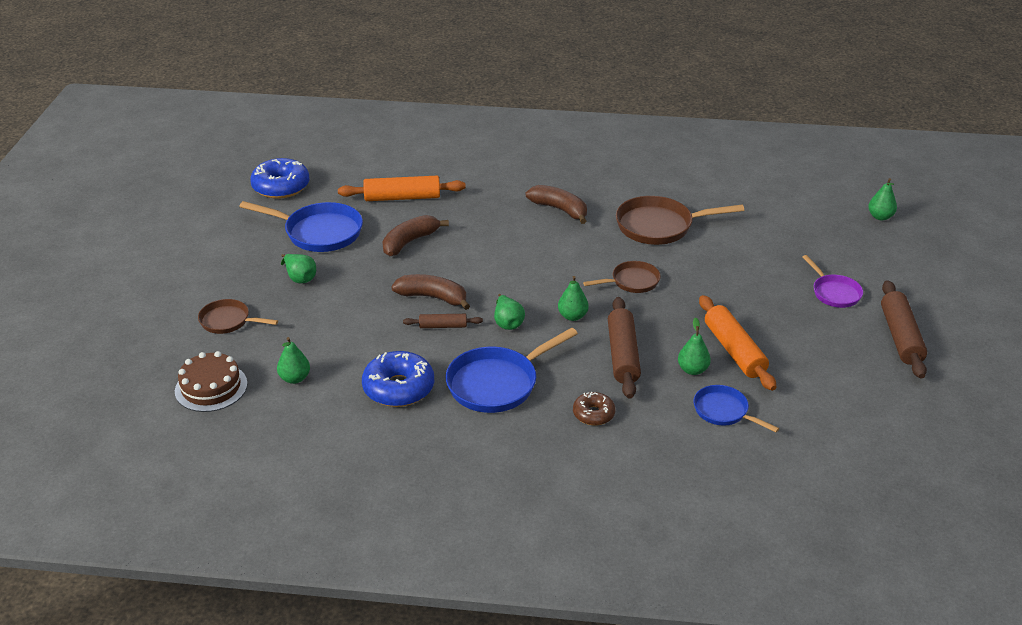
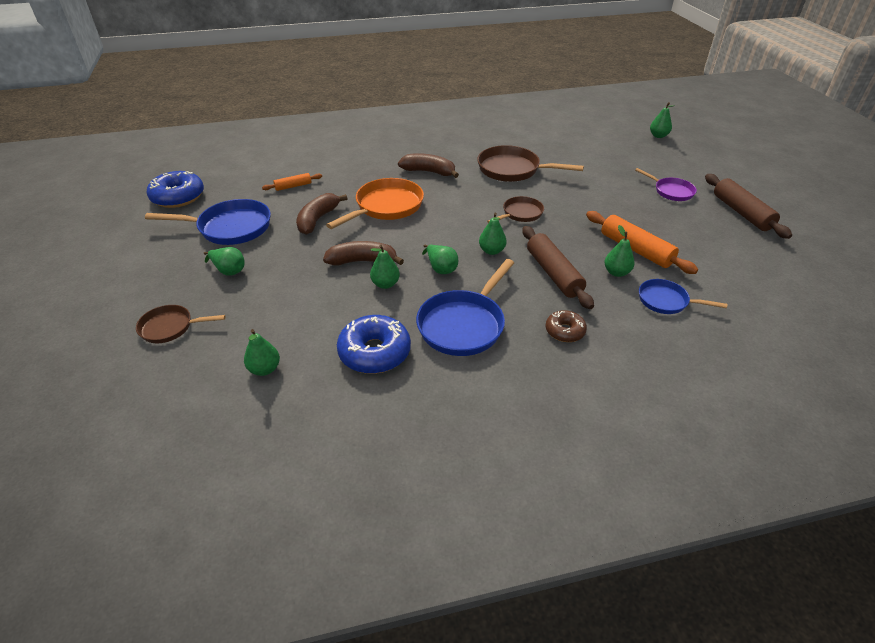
camera: 20 degrees left, 5 degrees up
(211, 387) = (176, 402): brown cake -> none
(402, 197) = (293, 186): orange rolling pin -> orange rolling pin, size x0.54
(443, 326) = (385, 284): brown rolling pin -> green pear
(489, 242) = (386, 207): none -> orange pan
(659, 226) = (512, 170): brown pan -> brown pan turned 45 degrees clockwise

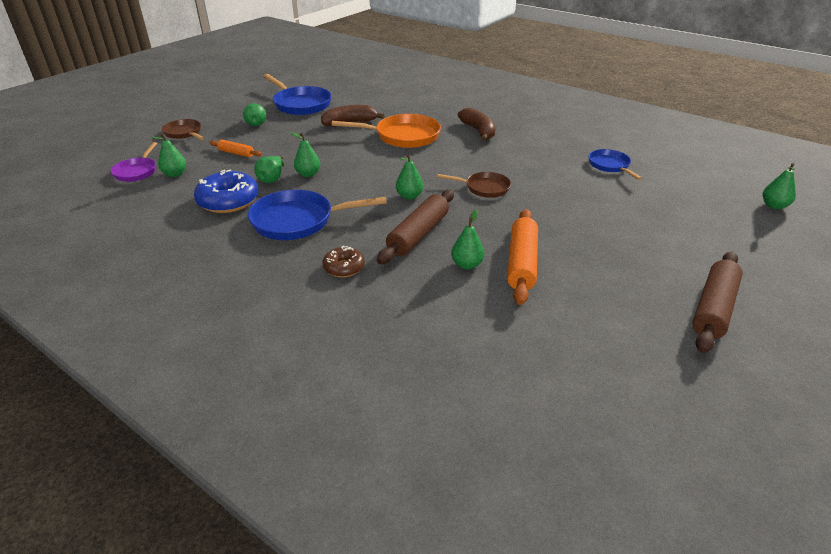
camera: 50 degrees right, 5 degrees down
(178, 197) = (310, 78): blue donut -> none
(293, 186) = (376, 100): orange rolling pin -> orange rolling pin (236, 153)
(363, 261) = (324, 156): brown banana -> none
(441, 268) = (355, 186): green pear -> green pear (272, 179)
(512, 170) = (547, 160): brown pan -> none
(666, 301) = (460, 307): blue pan -> blue pan (610, 166)
(671, 191) = (669, 249): purple pan -> purple pan (137, 171)

